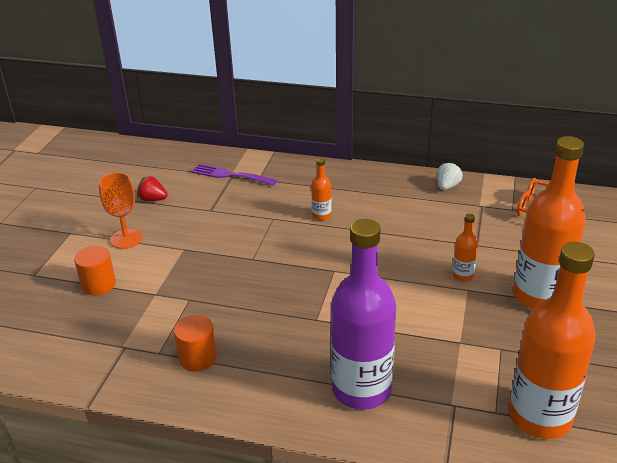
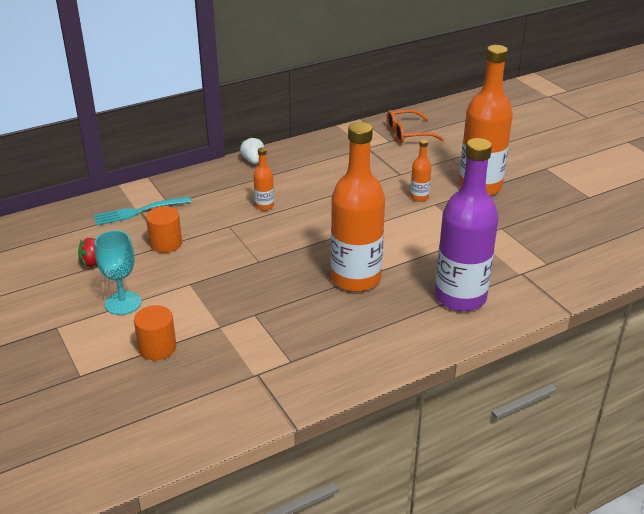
camera: 45 degrees left, 0 degrees up
(126, 239) = (123, 303): orange goblet -> turquoise goblet
(198, 358) = (325, 346): orange cylinder -> orange cylinder (166, 243)
(230, 175) = (138, 211): purple fork -> turquoise fork
(447, 186) = (325, 144): white strawberry -> white strawberry (253, 161)
(539, 417) = (571, 252): orange bottle -> orange bottle (355, 278)

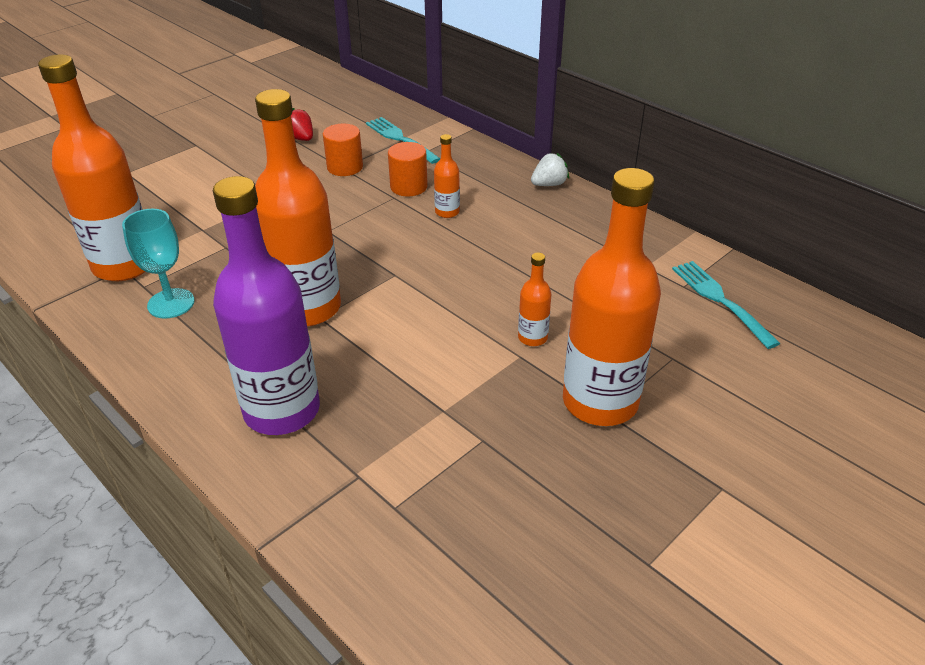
camera: 75 degrees right, 5 degrees up
(123, 303) = (236, 167): turquoise goblet -> turquoise goblet (171, 303)
(157, 348) = (166, 201): orange cylinder -> orange cylinder (408, 187)
(253, 373) = (124, 265): none -> orange bottle
(407, 134) = (720, 300): orange glasses -> turquoise fork

